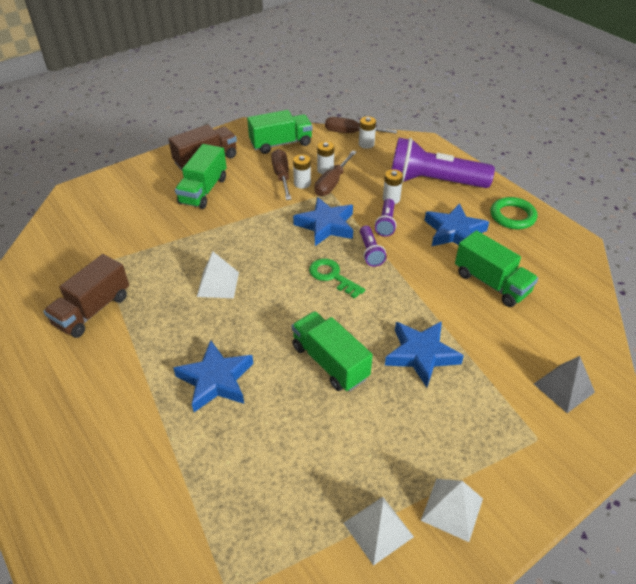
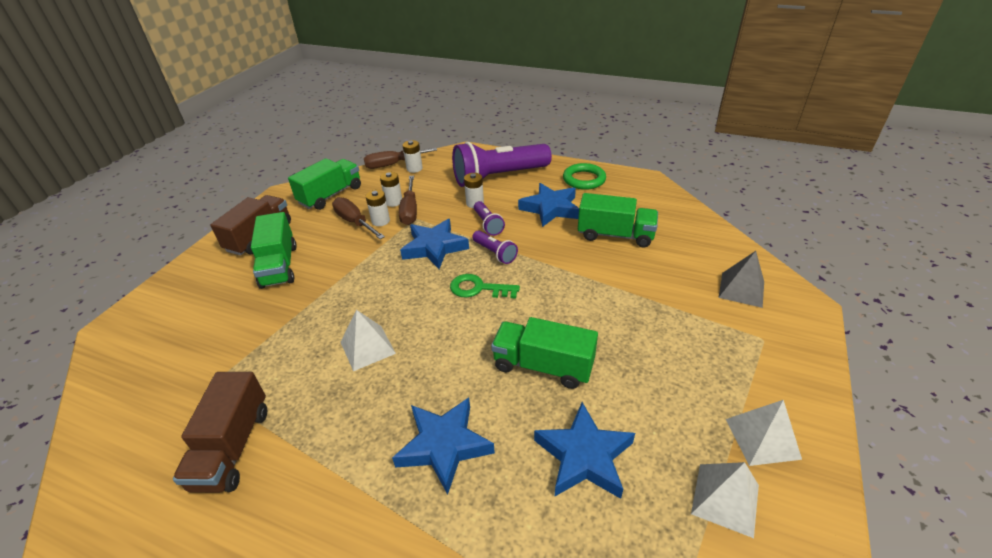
camera: 30 degrees left, 5 degrees down
(421, 355) = (615, 318): blue star -> blue star (584, 456)

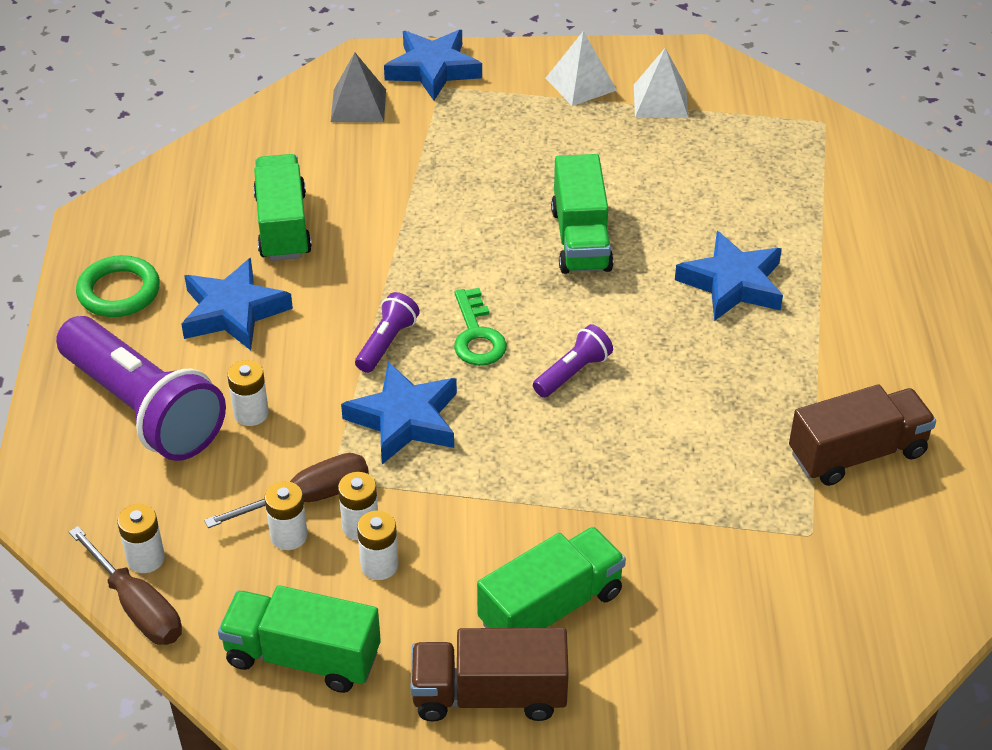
camera: 115 degrees left, 5 degrees up
(354, 222) = (379, 565): brown screwdriver -> white battery
(367, 347) = (649, 405): white pyramid -> none
(488, 224) = (312, 375): purple flashlight -> purple flashlight (573, 373)
(584, 456) = (676, 186): blue star -> blue star (433, 69)

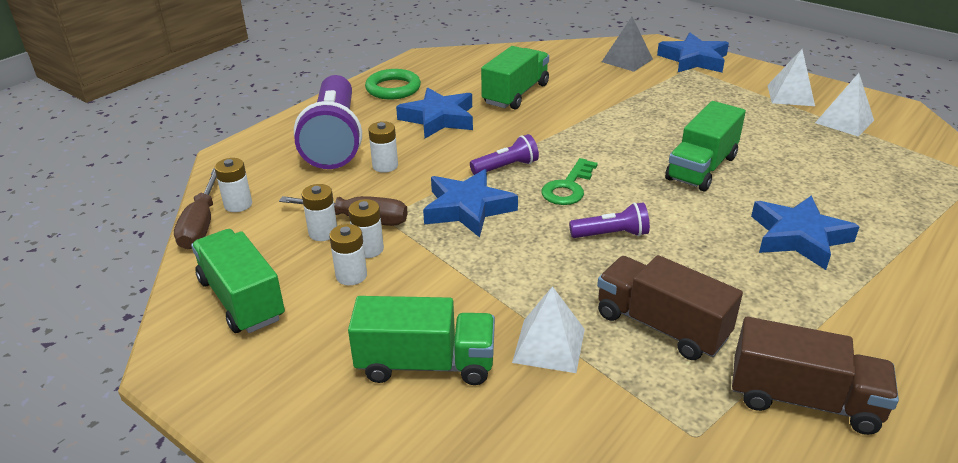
camera: 40 degrees right, 10 degrees down
(489, 695) = (315, 393): brown truck -> brown truck (661, 326)
(632, 524) = (549, 345): none -> white pyramid

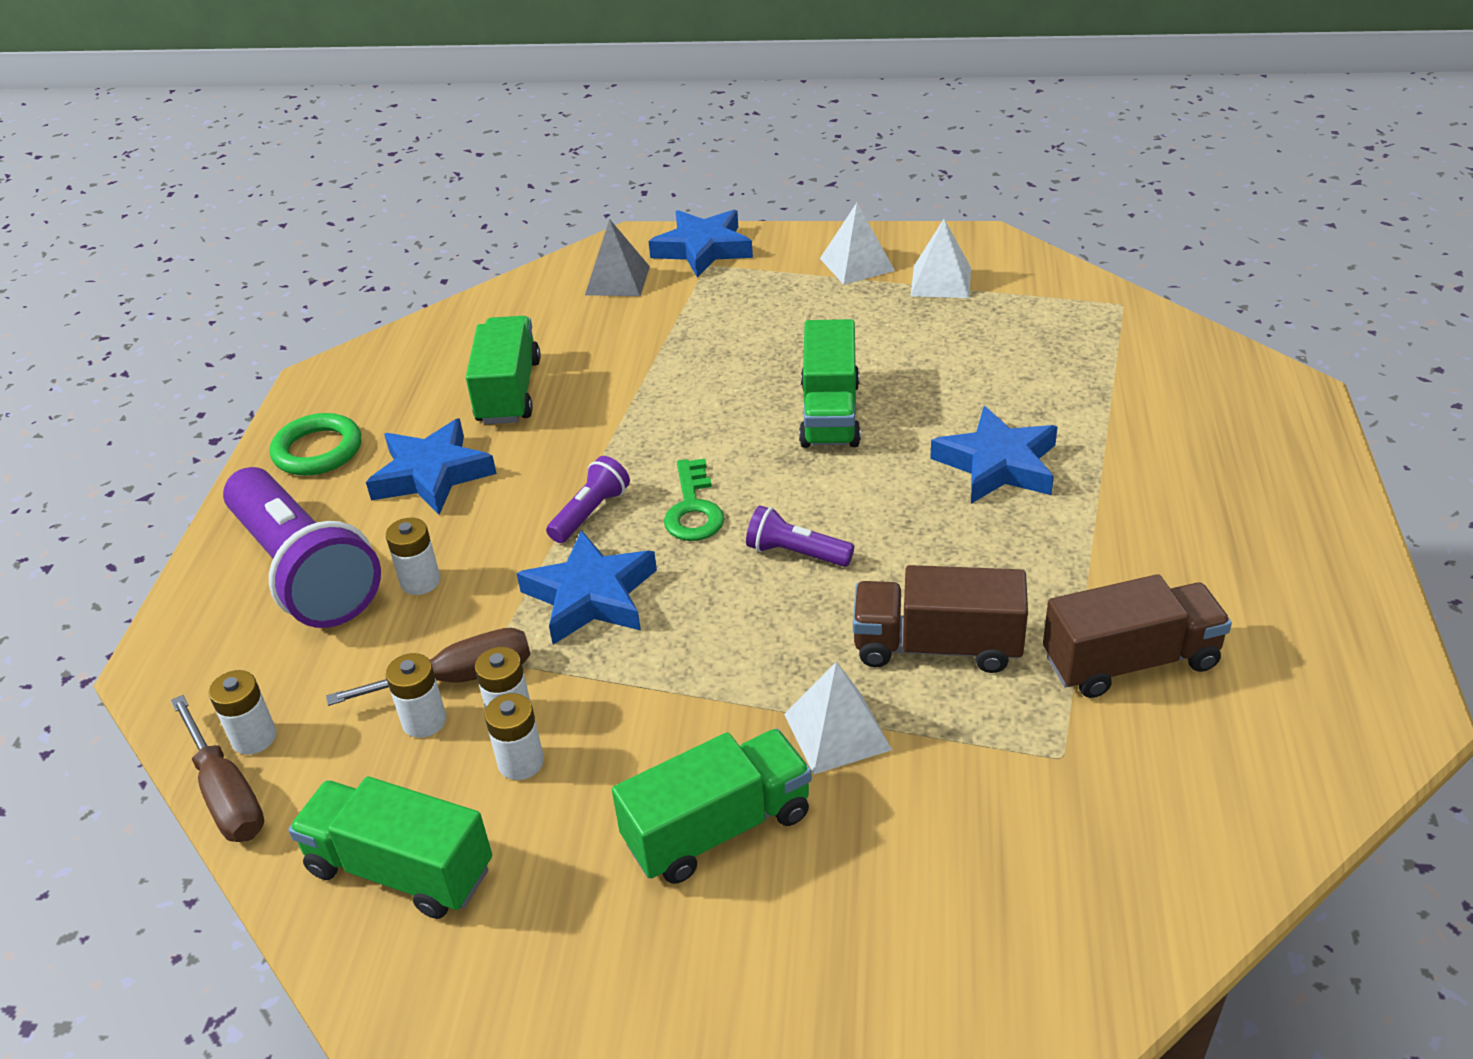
camera: 30 degrees left, 5 degrees up
(611, 234) = (796, 553): purple flashlight -> purple flashlight turned 120 degrees counterclockwise

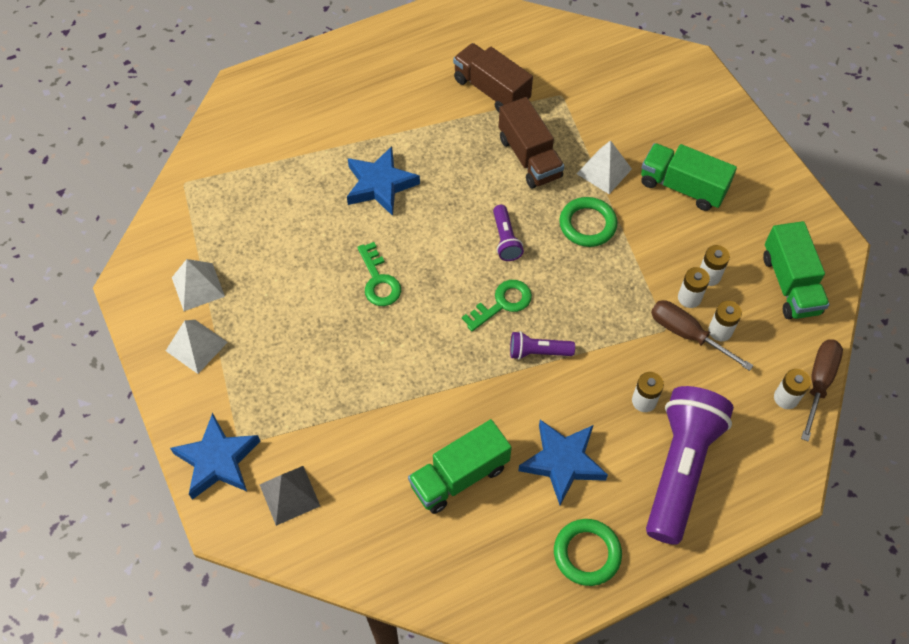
camera: 125 degrees left, 20 degrees up
(591, 596) = (596, 312): blue star -> none
(746, 657) = (587, 224): none -> green ring
(830, 414) = (378, 280): green truck -> green key

